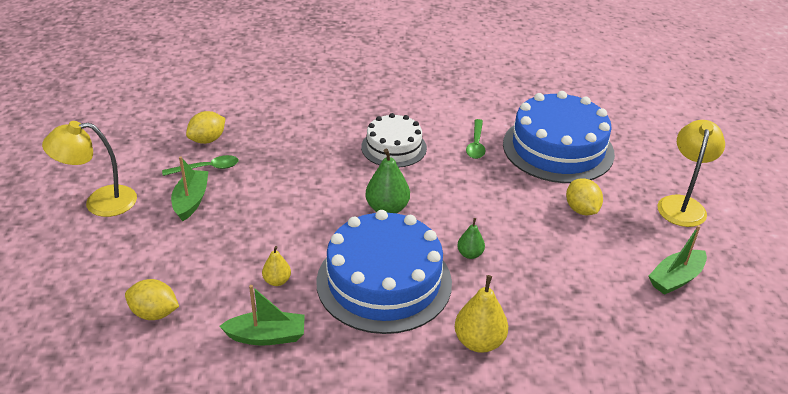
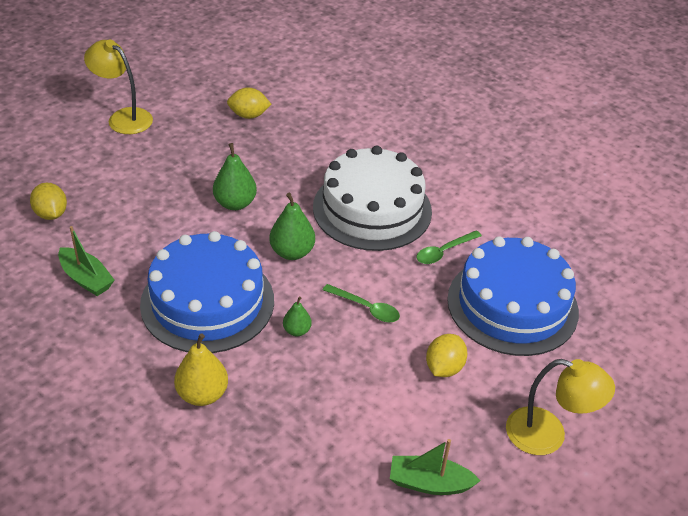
camera: 45 degrees right, 5 degrees up
(191, 201) = (175, 154): green boat -> none
(206, 168) = (218, 136): green spoon -> green spoon (366, 308)
(277, 281) = (144, 248): yellow pear -> none
(296, 204) = (235, 203): none -> green pear
(394, 147) = (372, 209): white cake -> white cake, size x1.70
(682, 204) = (548, 435): yellow lamp -> yellow lamp turned 45 degrees clockwise

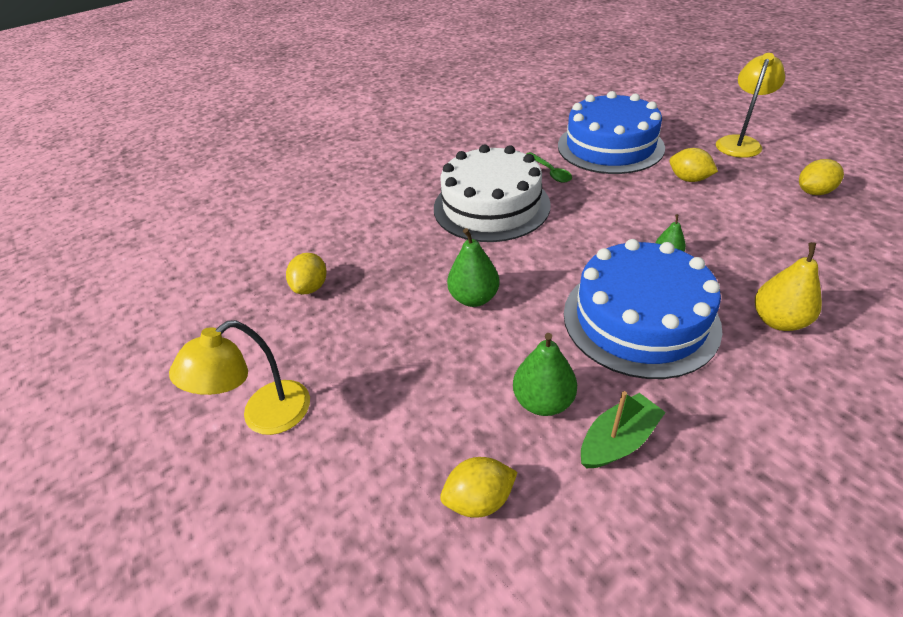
camera: 75 degrees left, 0 degrees up
(292, 252) = (555, 257): green pear -> green pear (543, 401)
(366, 308) = (627, 214): green spoon -> none
(429, 483) = (813, 192): green boat -> yellow lemon

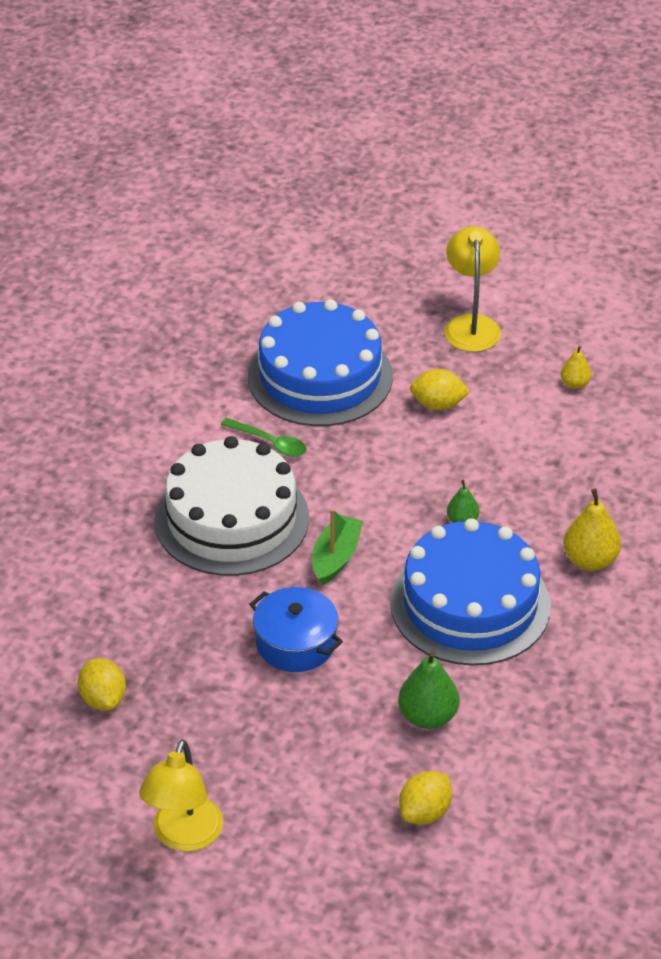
camera: 35 degrees left, 0 degrees up
(474, 298) = (296, 643): green pear -> blue pot
(618, 440) = (506, 723): green boat -> green boat (336, 557)
(813, 192) = (574, 384): yellow lemon -> yellow pear

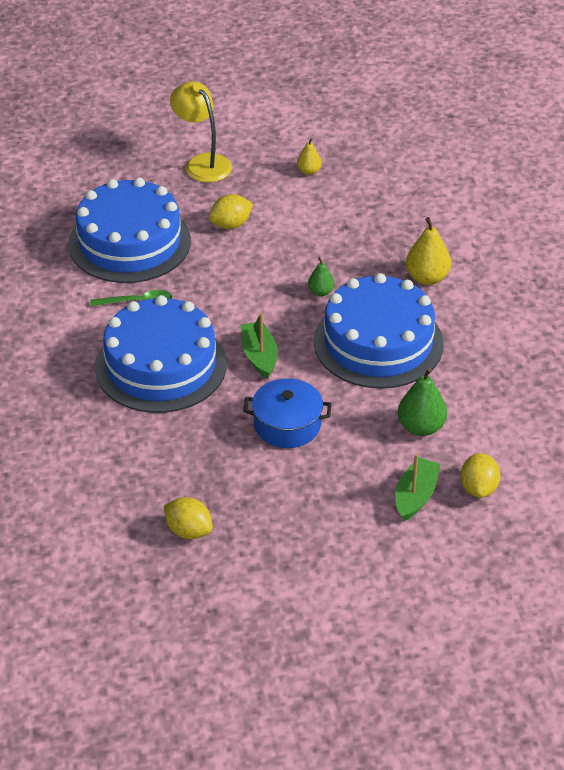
camera: 35 degrees left, 0 degrees up
(183, 836) = (336, 591): yellow lamp -> none
(231, 519) = (161, 365): white cake -> blue cake
(352, 785) = (415, 496): none -> green boat

